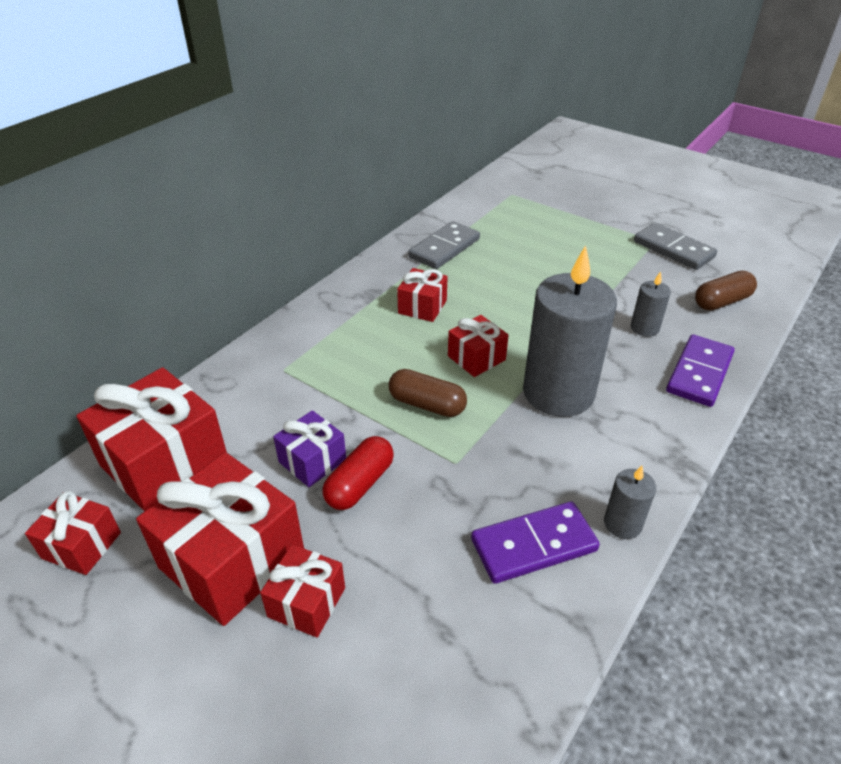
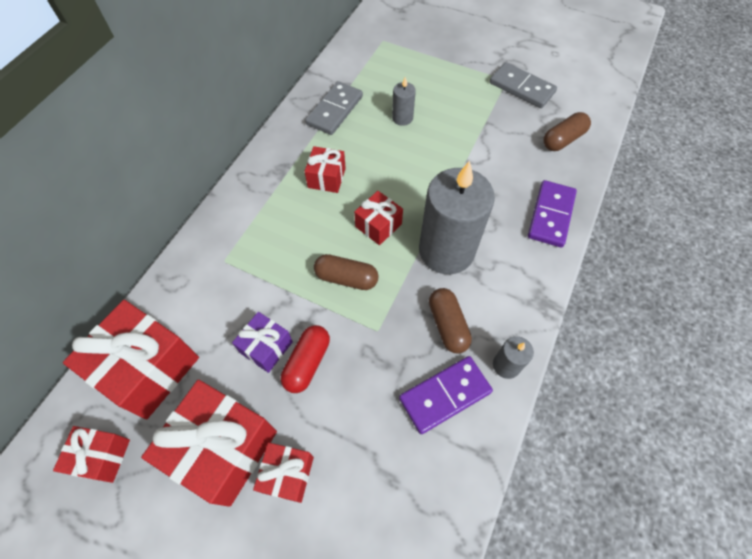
camera: 10 degrees left, 20 degrees up
(548, 469) = (447, 325): none -> brown capsule
(644, 328) = (506, 175): grey candle -> grey candle (402, 118)

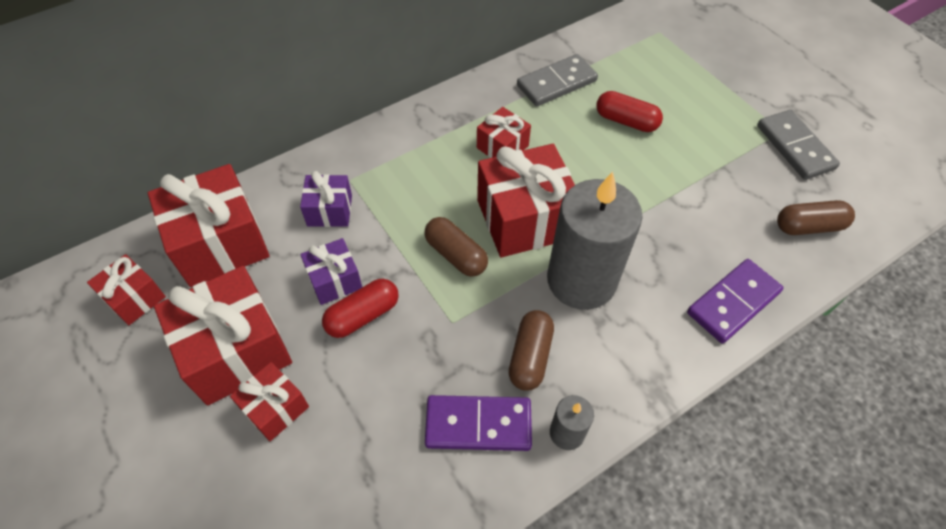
camera: 30 degrees right, 5 degrees down
(224, 294) = (329, 210): none -> purple gift
(378, 225) = (524, 219): red gift -> red gift, size x1.87
(402, 118) = (626, 121): grey candle -> red capsule

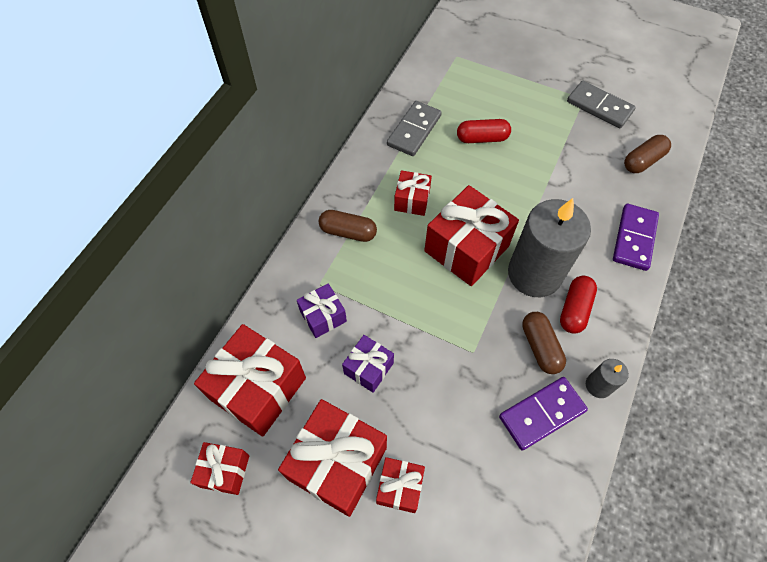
camera: 30 degrees left, 5 degrees up
(363, 315) = (409, 383): red capsule -> red capsule (574, 309)
(456, 255) = (439, 301): brown capsule -> brown capsule (348, 232)

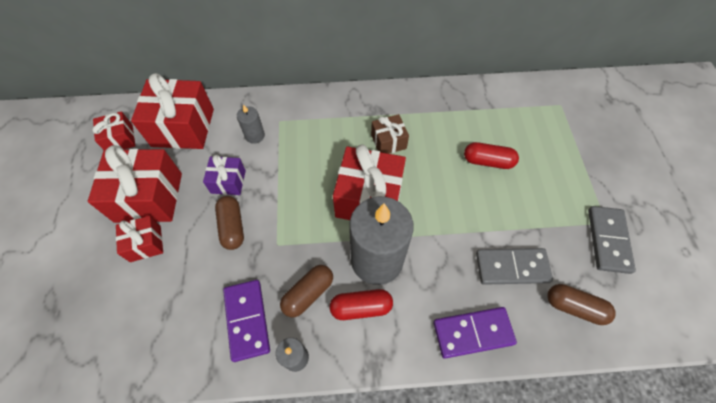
camera: 60 degrees right, 0 degrees up
(323, 316) = (255, 135): purple gift -> grey candle
(348, 232) = (332, 116): brown capsule -> brown capsule (232, 227)
(412, 200) = (388, 141): red gift -> brown gift
(414, 130) = (456, 112): grey domino -> grey domino (512, 267)
(482, 138) = (488, 161): red capsule -> red capsule turned 45 degrees counterclockwise
(542, 414) = (247, 320): purple domino -> purple domino turned 45 degrees clockwise

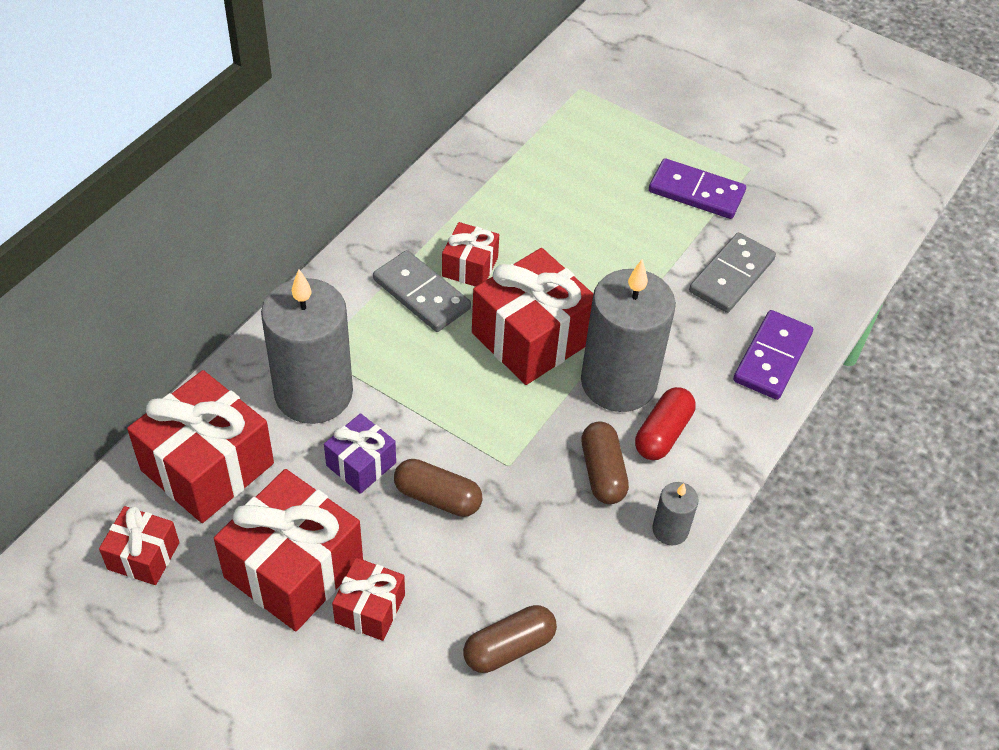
camera: 55 degrees left, 10 degrees down
(247, 320) = (583, 552): purple domino -> purple domino (696, 192)
(255, 135) = (313, 393): grey candle -> grey candle, size x2.26
(388, 141) = (470, 267): brown gift -> red gift
(488, 161) = (589, 201): red capsule -> none
(574, 307) = (813, 261): brown capsule -> brown capsule (509, 647)
(608, 240) = (770, 182): grey domino -> grey domino (421, 294)

